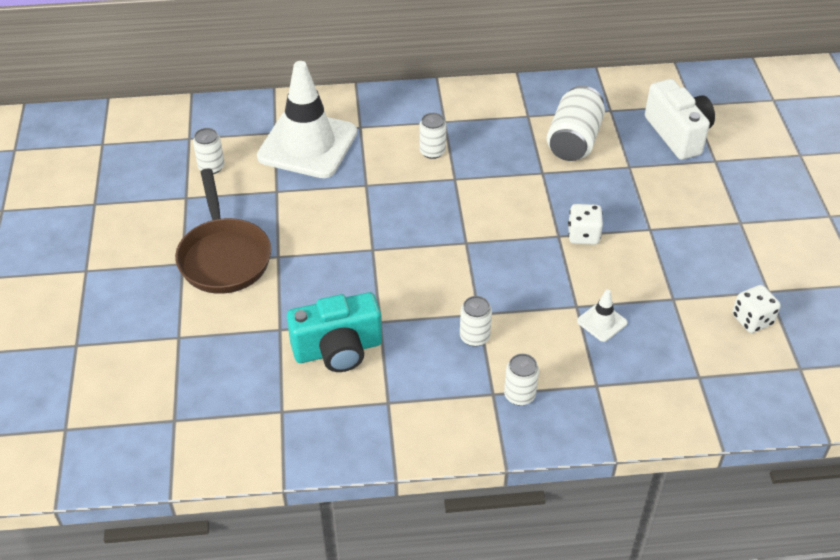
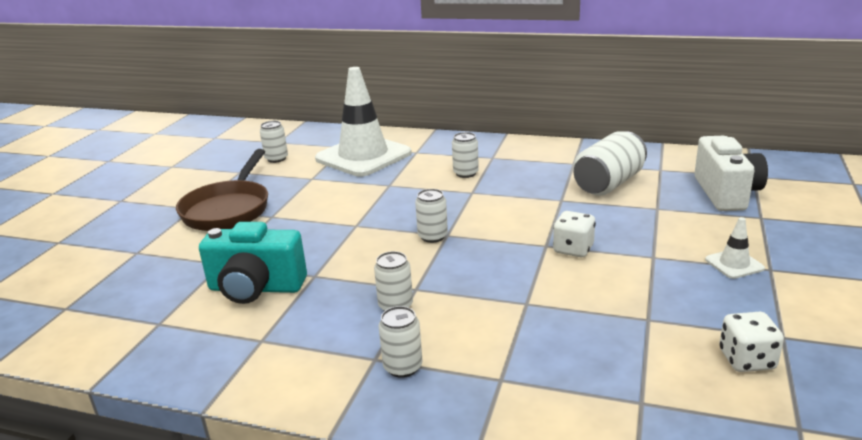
camera: 25 degrees right, 20 degrees down
(454, 247) = (432, 236): none -> white can
(602, 322) = (546, 322): white traffic cone -> white traffic cone (734, 264)

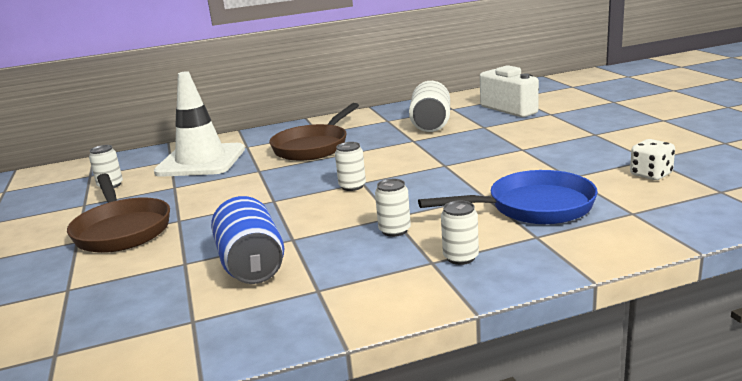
camera: 35 degrees left, 5 degrees down
(256, 288) = (251, 264): turquoise camera -> blue can
(465, 173) = (313, 147): white can -> brown pan
(550, 341) = (533, 207): none -> blue pan
(573, 249) = (466, 161): white dice -> none
(734, 264) = (573, 138): white traffic cone -> none

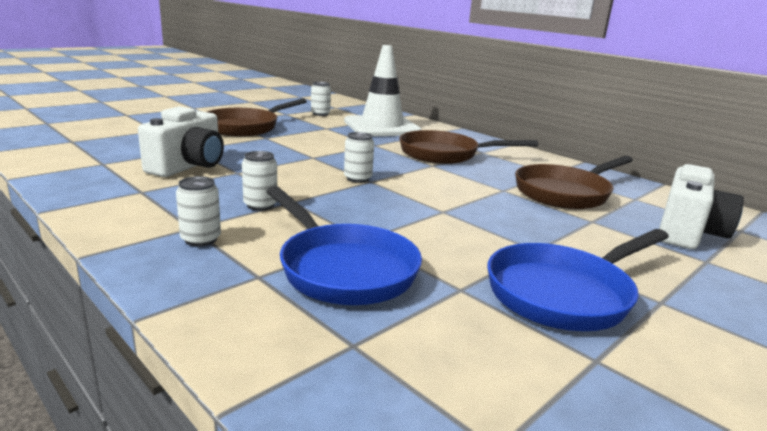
camera: 60 degrees right, 0 degrees up
(251, 264) = (188, 166): blue can -> white camera
(431, 124) = (565, 193): white can -> brown pan
(581, 152) = (564, 293): none -> blue pan
(651, 175) = (521, 361): white dice -> none

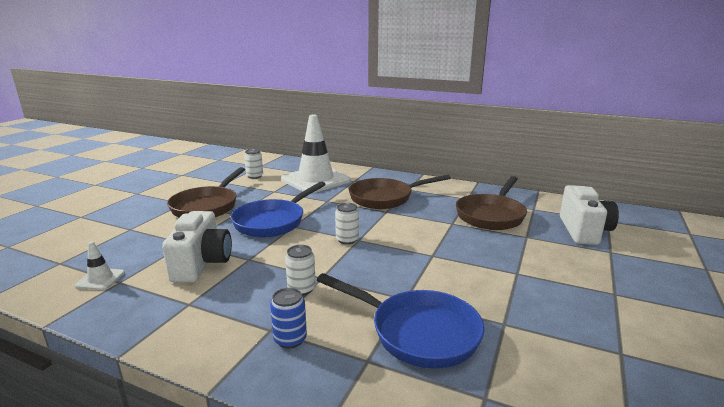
camera: 20 degrees left, 0 degrees up
(89, 158) = (100, 279): none -> white traffic cone
(201, 239) = (290, 339): white can -> blue can
(564, 293) = (563, 305): blue pan -> blue pan (273, 221)

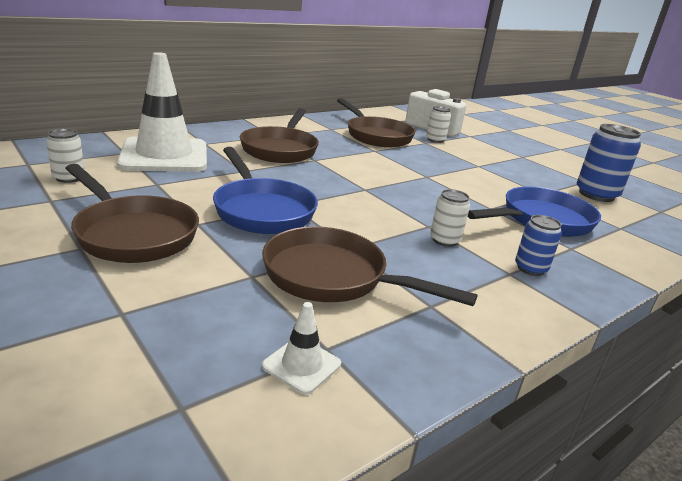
camera: 65 degrees left, 5 degrees up
(202, 264) = (333, 277): white camera -> brown pan
(347, 240) = (360, 193): white can -> white can (435, 140)
(580, 367) = (596, 195): none -> blue can

